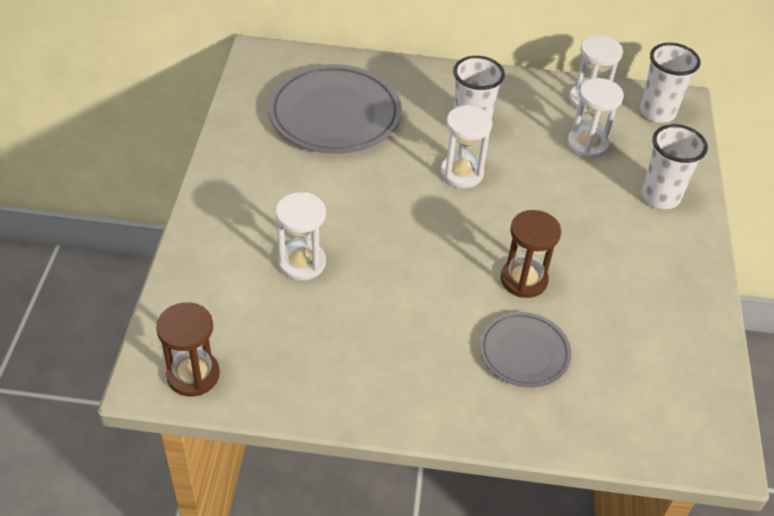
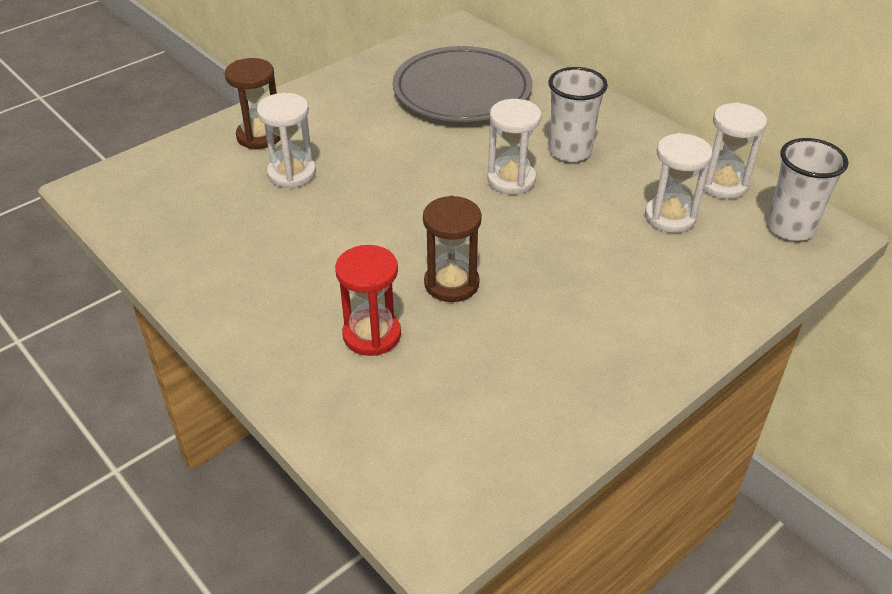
camera: 45 degrees right, 5 degrees down
(193, 375) = (119, 200): brown hourglass -> brown hourglass (259, 136)
(524, 352) = (372, 335): grey plate -> red hourglass
(660, 196) = (689, 295): white cup -> none

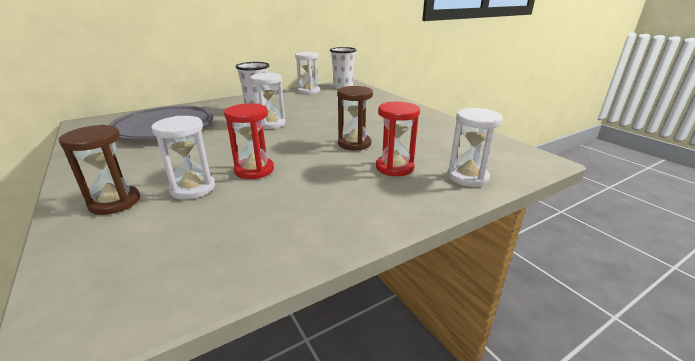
camera: 80 degrees left, 15 degrees down
(342, 205) = (254, 170): none -> red hourglass
(670, 217) = (325, 100): white hourglass -> white hourglass (467, 177)

